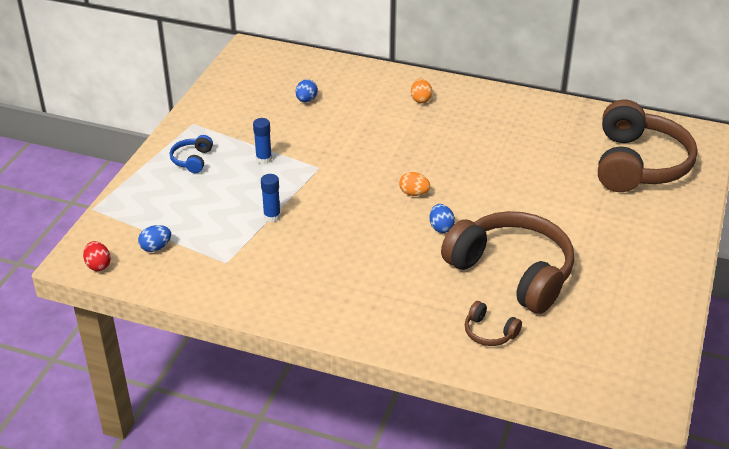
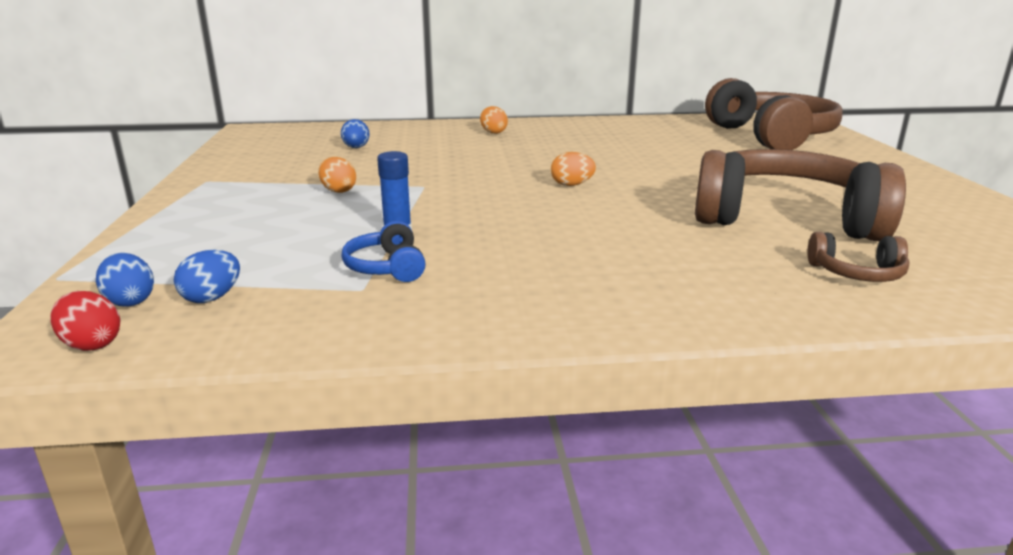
camera: 25 degrees left, 15 degrees down
(192, 160) = (225, 206): blue headphones -> blue headphones (386, 267)
(264, 159) = (338, 191): blue glue stick -> orange egg
(441, 227) = (643, 202): blue egg -> blue egg (130, 301)

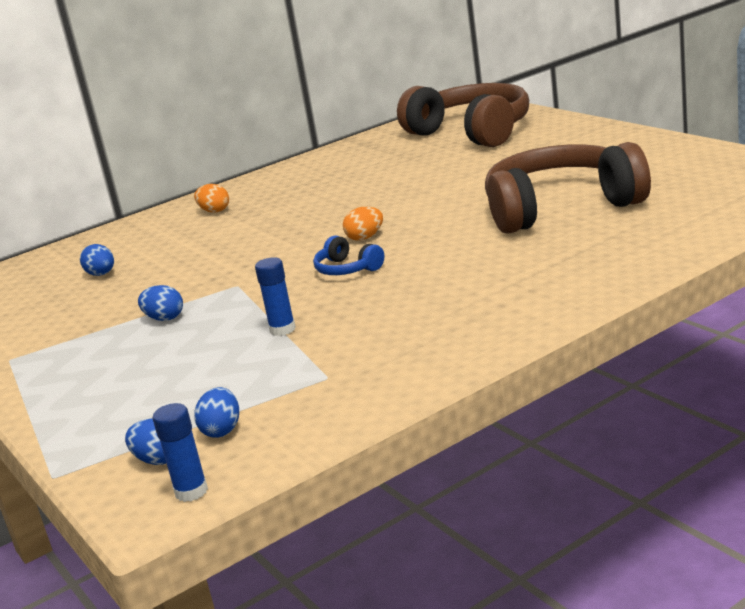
camera: 25 degrees left, 0 degrees up
(92, 344) = (191, 491): red egg -> blue glue stick
(338, 191) = (164, 318): orange egg -> blue egg
(386, 267) = (320, 357): blue headphones -> blue headphones (347, 269)
(857, 273) = (644, 233): brown headphones -> none

